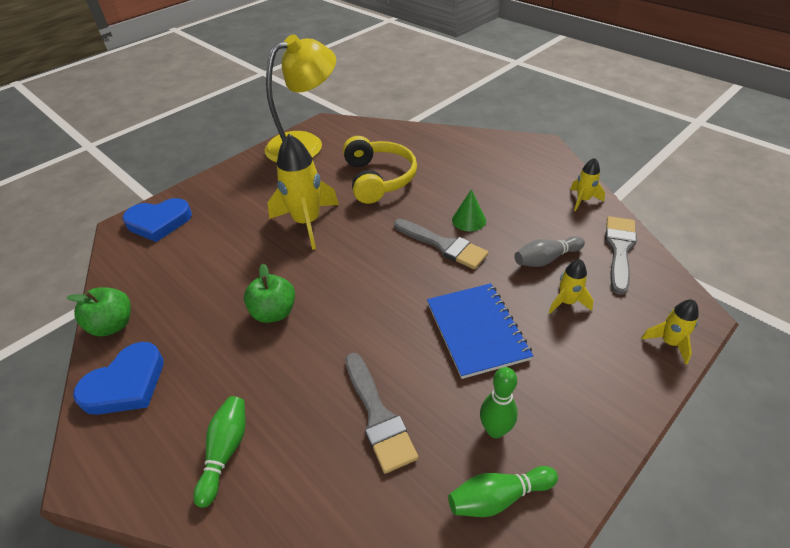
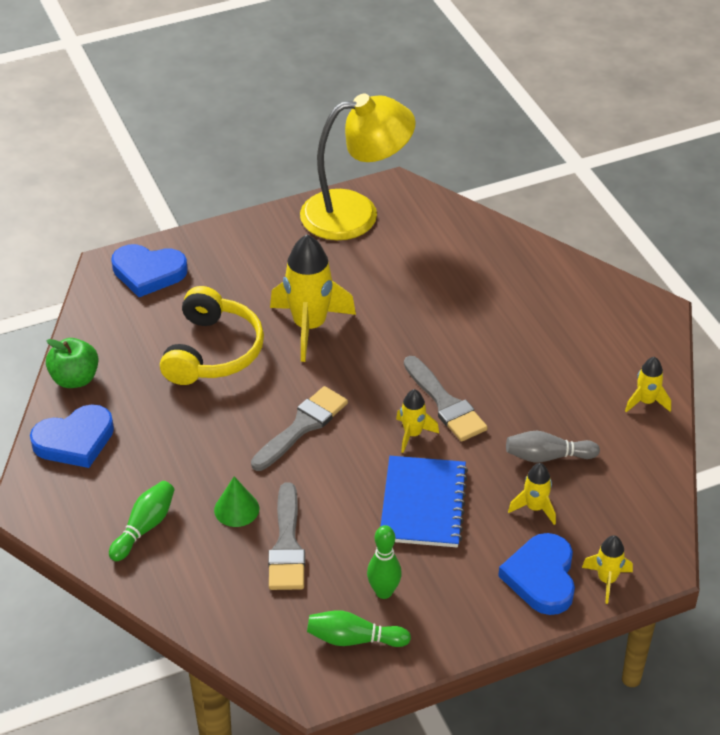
camera: 20 degrees right, 0 degrees up
(274, 312) = (233, 418): green apple -> none
(378, 179) = (420, 294): yellow headphones -> yellow headphones (212, 351)
(432, 276) = (412, 434): none -> yellow rocket
(469, 220) = (493, 383): green cone -> green cone (236, 509)
(618, 360) = (541, 577): none -> blue heart
(619, 250) = (638, 473): grey brush -> grey brush (302, 426)

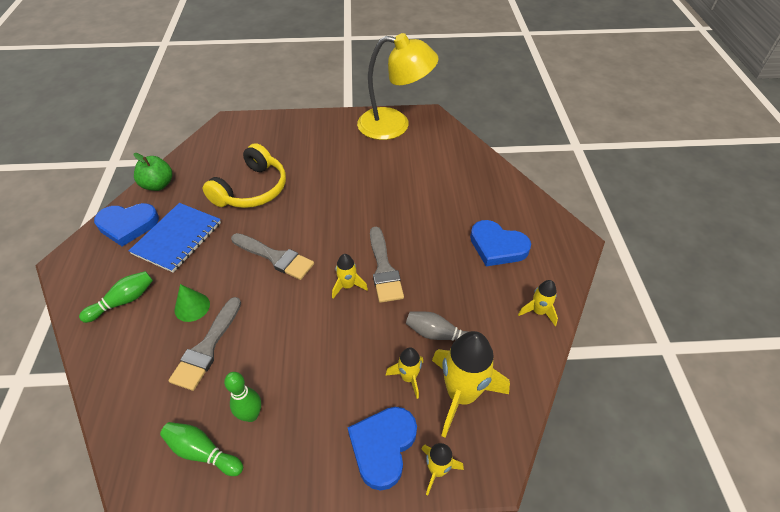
camera: 20 degrees right, 5 degrees up
(148, 273) = (247, 131): blue heart -> blue heart (497, 246)
(302, 426) = (275, 257): grey brush -> grey brush turned 60 degrees clockwise
(309, 326) = (323, 189): yellow rocket -> yellow rocket (461, 395)
(423, 504) = (324, 345): blue notebook -> blue notebook (177, 238)

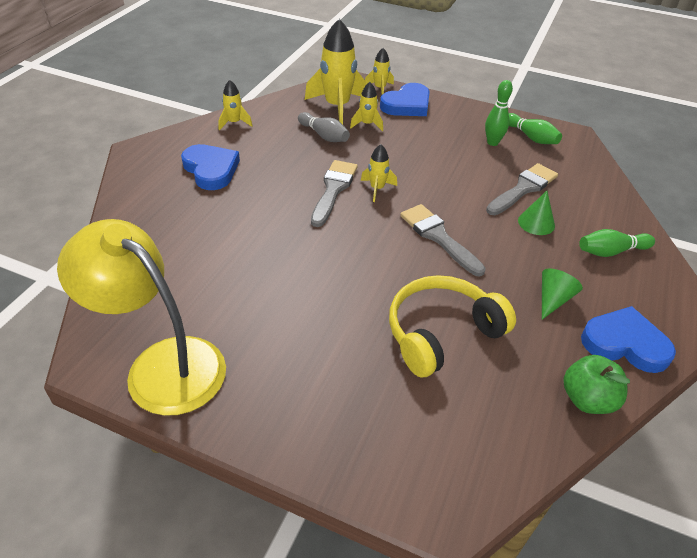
camera: 155 degrees left, 5 degrees down
(177, 238) = (553, 299): blue notebook -> green cone

